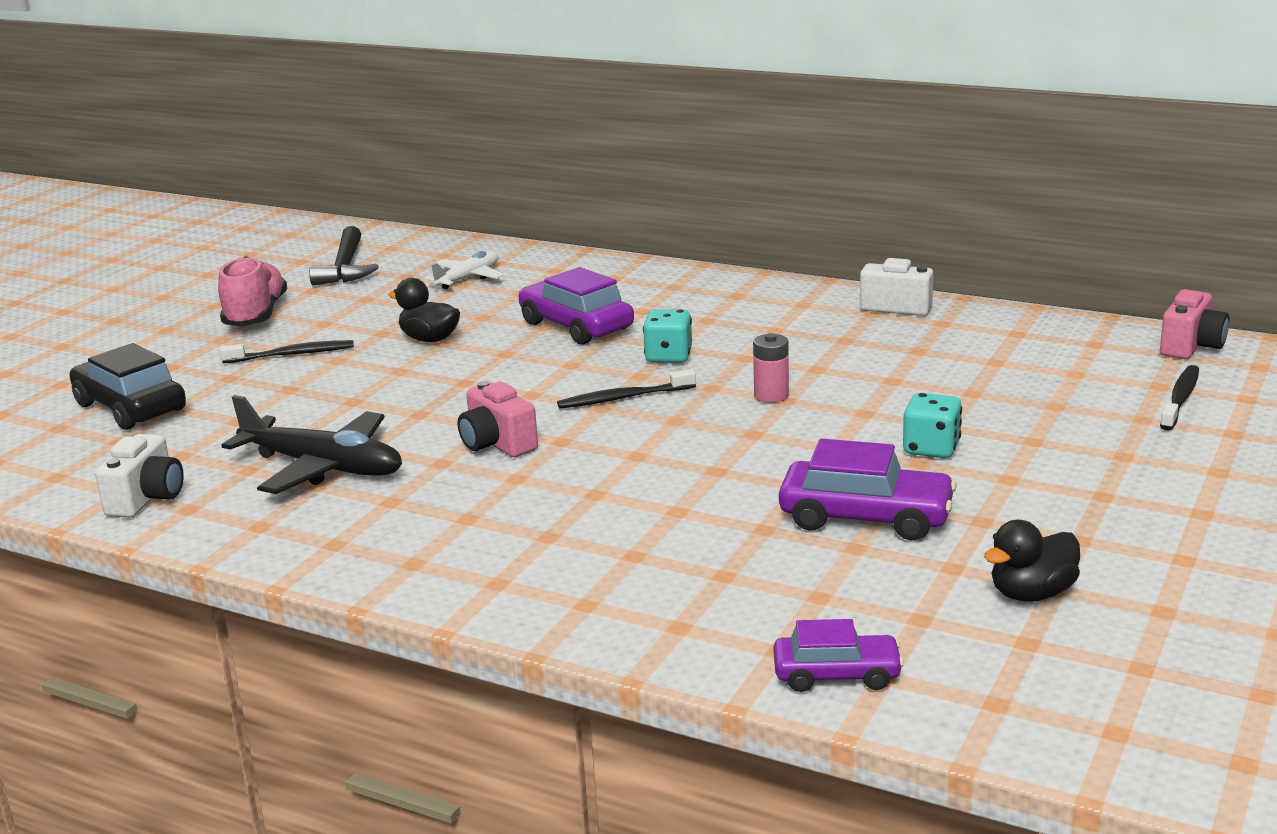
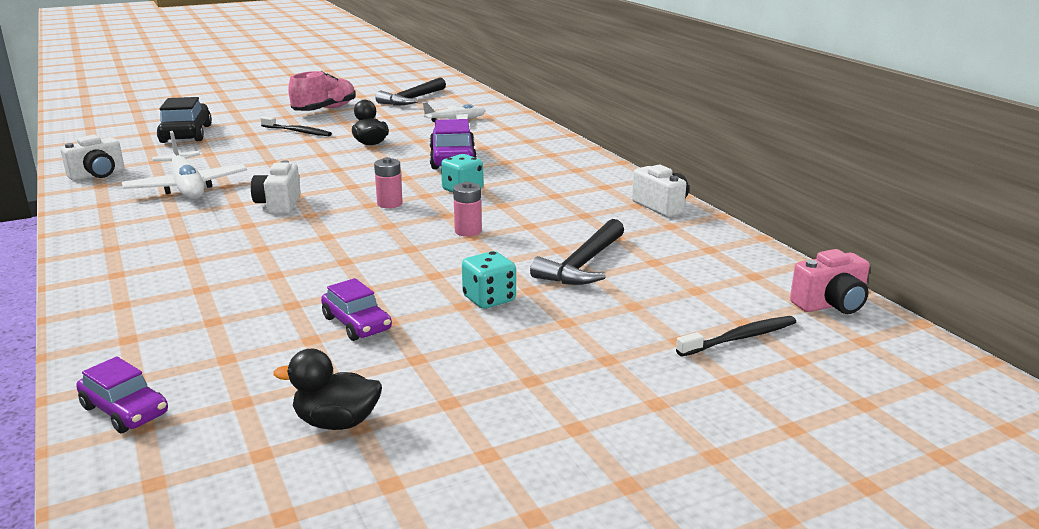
camera: 35 degrees right, 0 degrees up
(323, 467) = (187, 187): black plane -> white plane
(497, 444) = (279, 205): pink camera -> white camera
(623, 398) = (389, 204): black toothbrush -> pink battery
(866, 517) = (357, 324): purple car -> purple car, size x0.63
(943, 387) = (583, 264): none -> black hammer

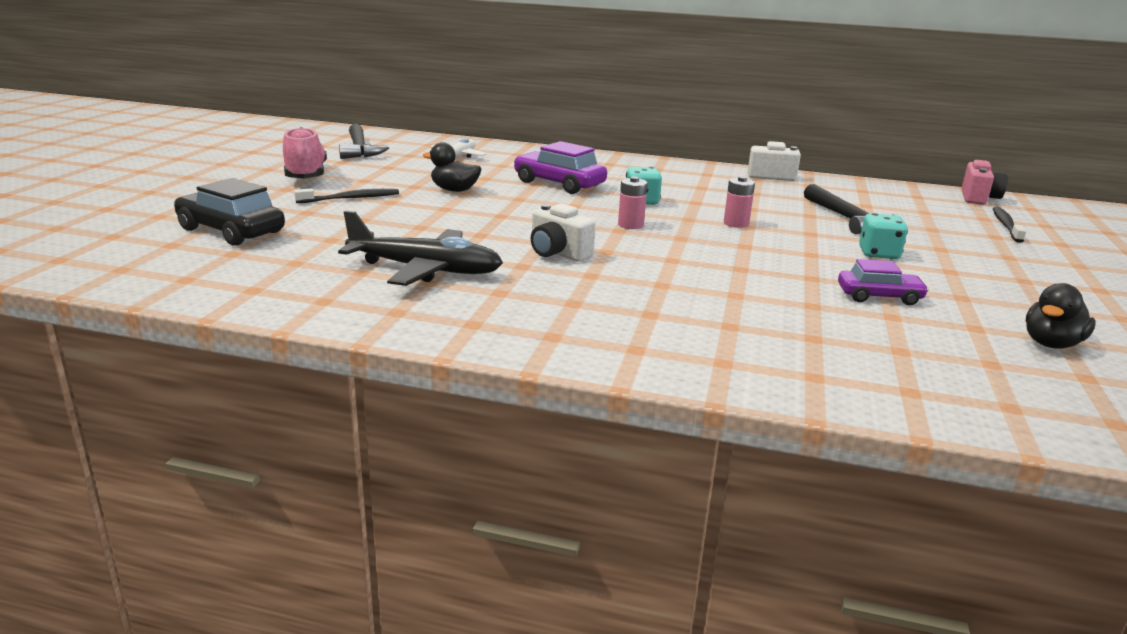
camera: 50 degrees left, 0 degrees up
(98, 175) = (281, 294): white camera -> none
(125, 410) = (974, 408): purple car -> none
(187, 187) = (425, 270): white plane -> black plane

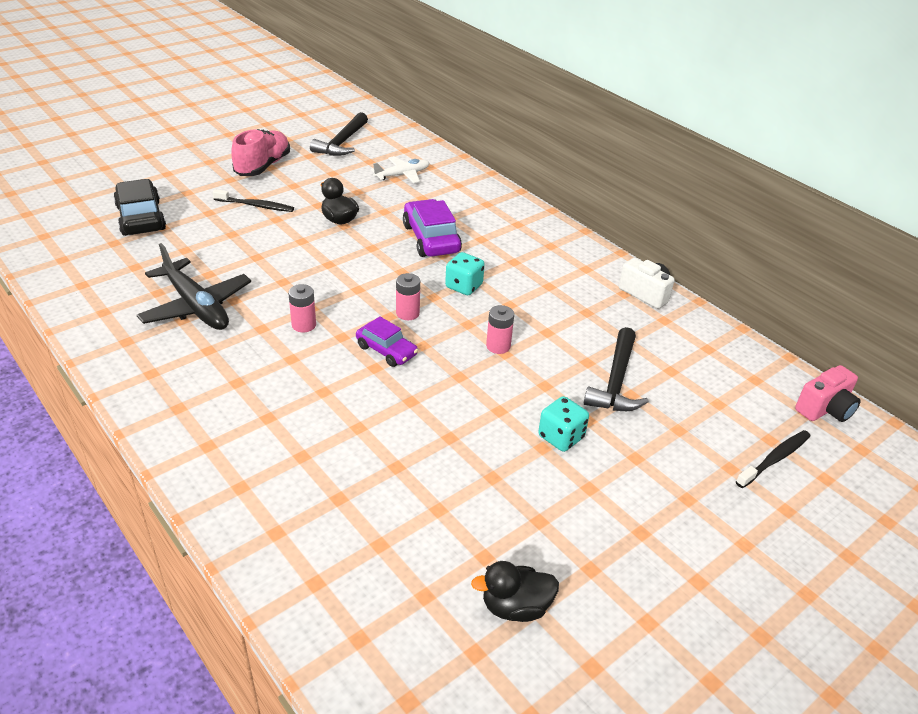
camera: 35 degrees right, 15 degrees up
(558, 253) = (304, 325): white camera -> pink battery
(879, 296) = (467, 484): purple car -> purple car (386, 350)

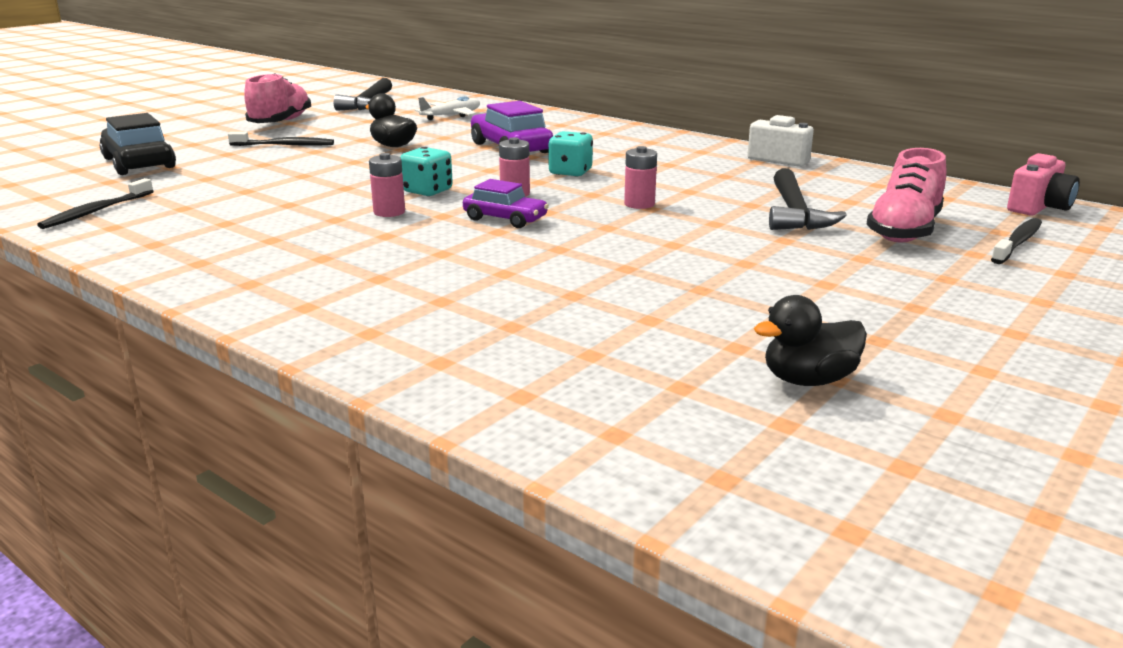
camera: 10 degrees left, 15 degrees down
(96, 287) = (96, 211): none -> black toothbrush
(196, 306) = (240, 212): black plane -> none
(561, 437) = (762, 254): turquoise dice -> turquoise dice (427, 191)
(691, 424) = (904, 231): none -> pink shoe

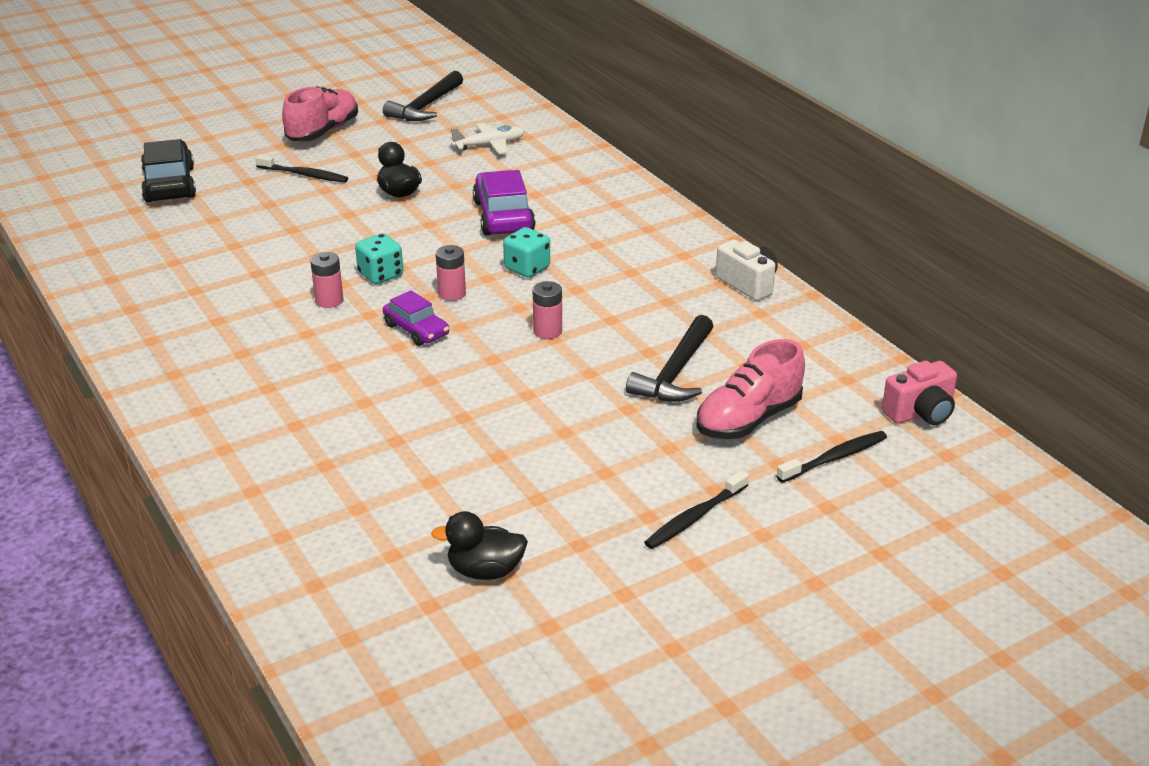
camera: 20 degrees right, 10 degrees up
(96, 211) = (107, 254): black toothbrush -> black toothbrush (694, 517)

